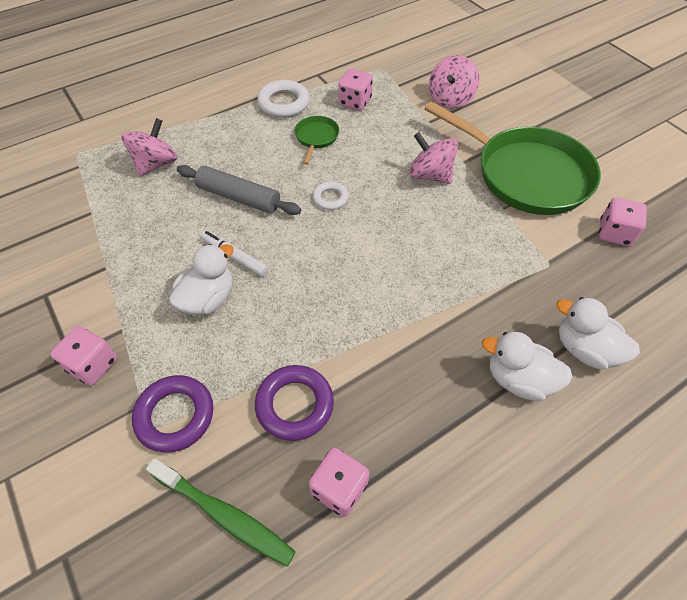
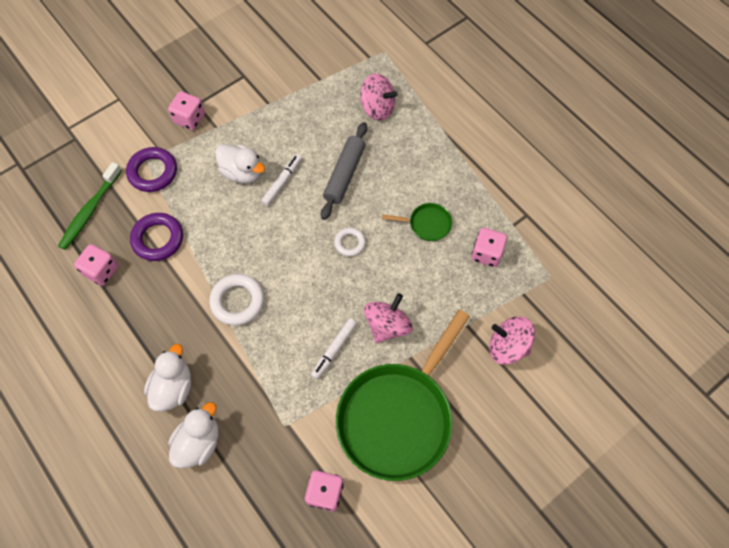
camera: 85 degrees right, 10 degrees up
(284, 103) = (473, 191): white ring -> white ring (237, 301)
(459, 218) = (334, 350): none -> white marker

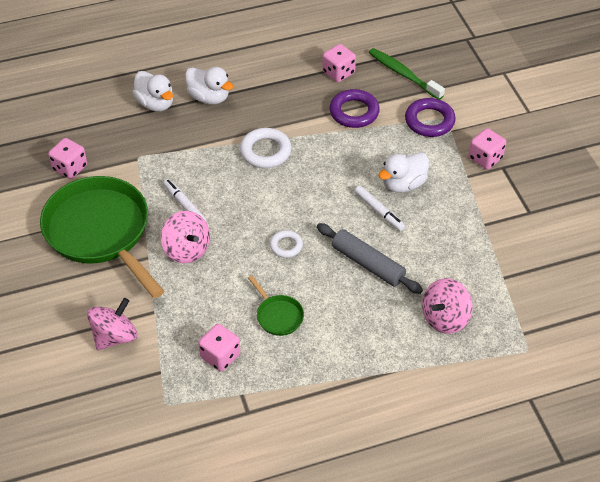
camera: 110 degrees right, 15 degrees down
(427, 224) = (278, 316): green pan -> green pan turned 60 degrees counterclockwise

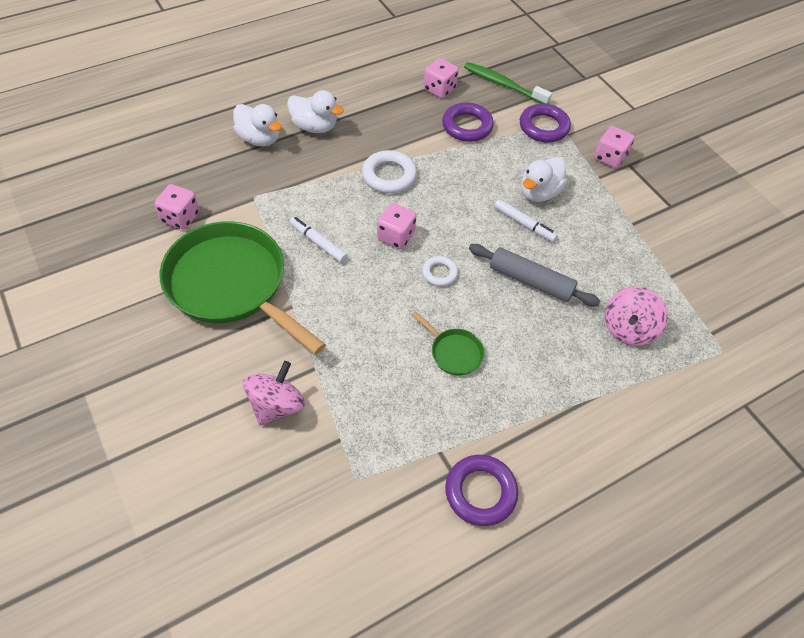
camera: 15 degrees left, 5 degrees up
(187, 249) = (333, 291): pink spinning top -> none
(220, 356) = (403, 409): pink dice -> pink dice (396, 236)
(266, 431) = (480, 492): none -> purple ring

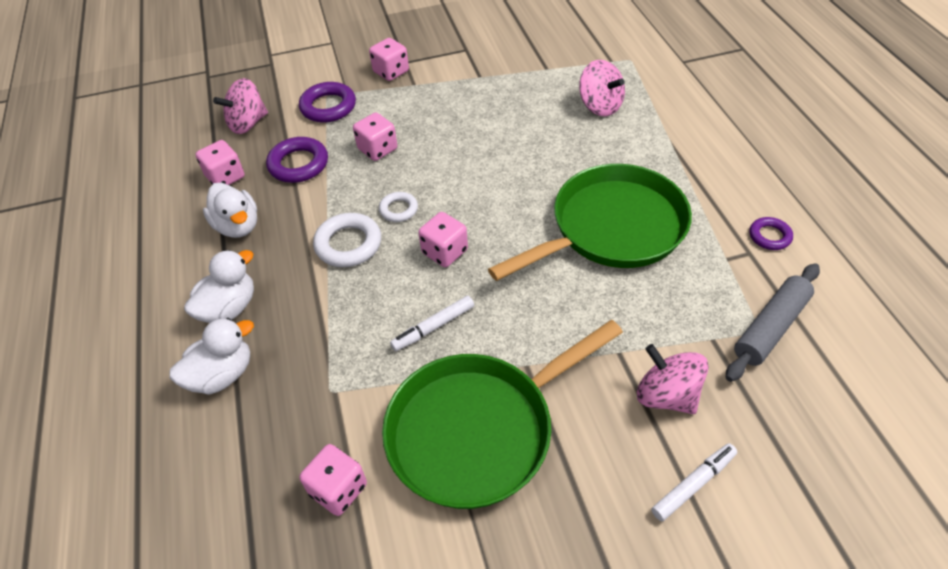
camera: 70 degrees left, 5 degrees down
(439, 273) = (507, 223): white ring -> white ring (398, 209)
(454, 352) = (611, 229): green pan -> green pan, size x2.41
(480, 492) = (769, 236): purple ring -> purple ring, size x0.60
(502, 170) = (377, 149): none -> pink dice
(503, 85) = (248, 123): green toothbrush -> pink spinning top
(524, 224) = (458, 147): white marker -> white marker (693, 484)
(530, 281) = (532, 157): grey rolling pin -> grey rolling pin (770, 328)
(539, 193) = (420, 128): white duck -> white duck (238, 226)

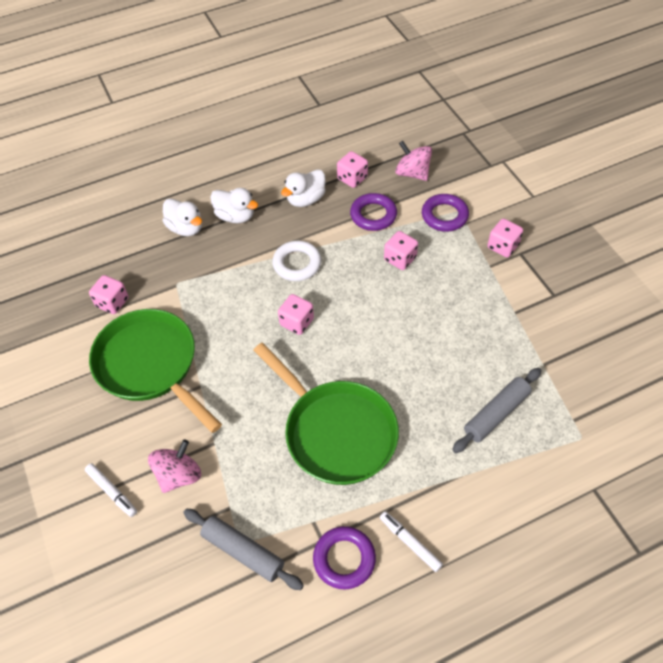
camera: 80 degrees right, 5 degrees up
(398, 209) = (335, 286): white ring -> none
(433, 327) = (228, 327): white marker -> white marker (410, 543)
(600, 106) = (496, 414): pink spinning top -> grey rolling pin
(769, 236) = (344, 559): purple ring -> purple ring, size x1.67

